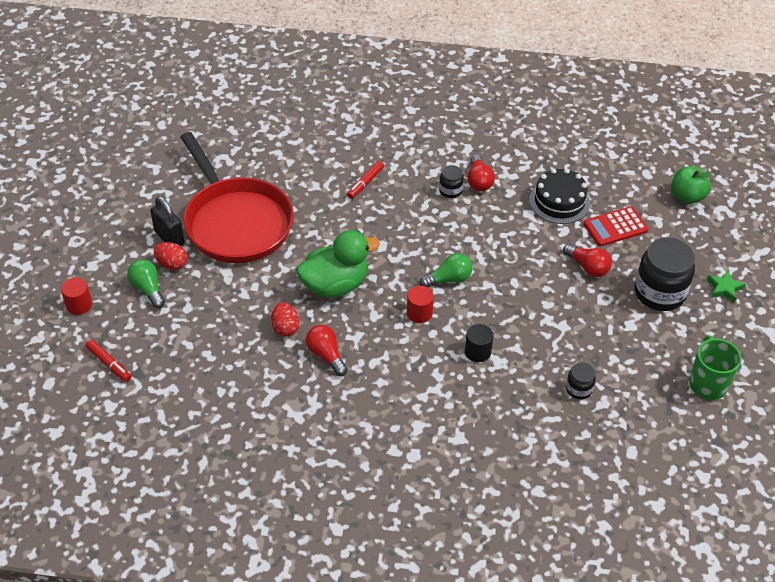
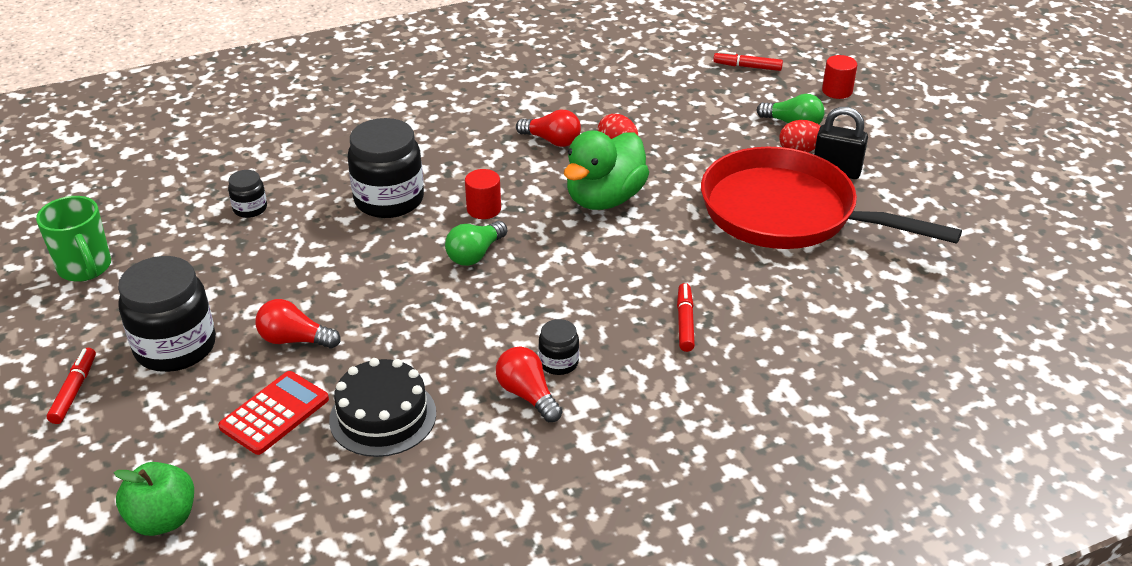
camera: 150 degrees right, 10 degrees down
(477, 352) = (389, 200): black cylinder -> black jar
(724, 288) = (74, 391): green star -> red marker

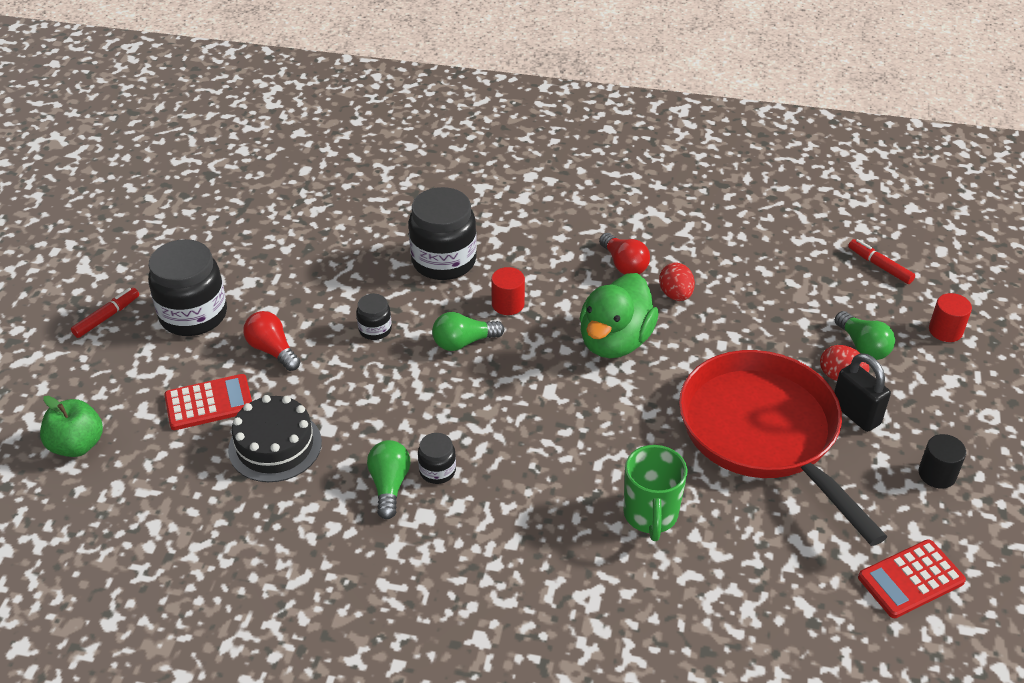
camera: 35 degrees right, 5 degrees up
(85, 268) = (191, 221): green mug -> green mug (650, 515)
(250, 209) = (338, 222): black jar -> black jar (375, 329)
(528, 395) = (389, 485): red light bulb -> green light bulb
(604, 199) = (615, 341): green duck -> green duck turned 45 degrees counterclockwise
(685, 322) = (570, 489): red marker -> none
(931, 186) = (937, 474): none -> black cylinder
(988, 261) = (911, 579): none -> red calculator

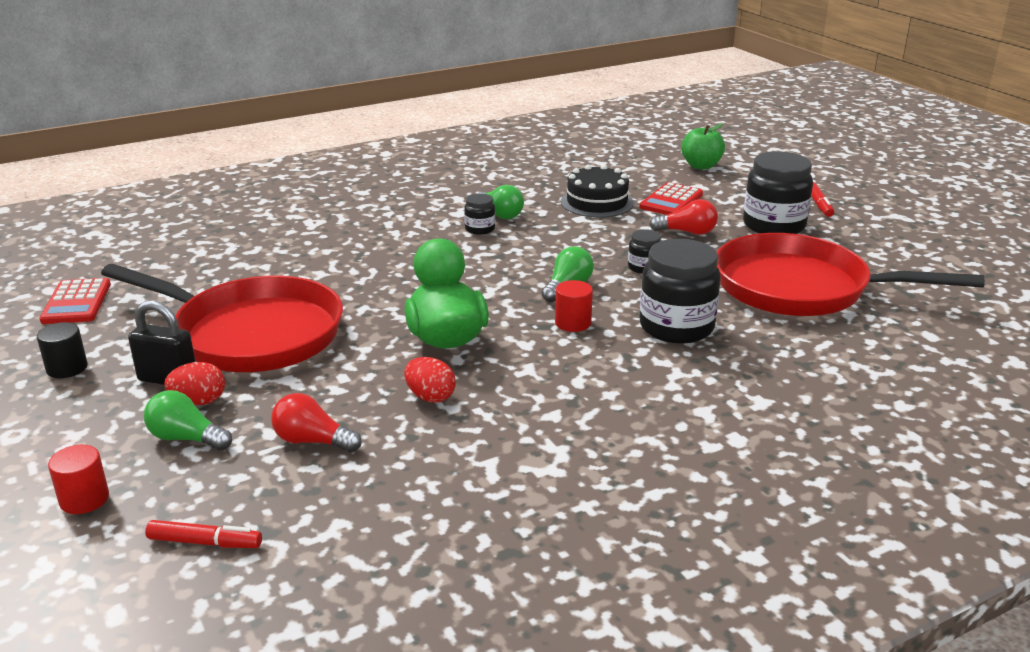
camera: 140 degrees right, 15 degrees down
(304, 244) = (801, 288): none -> red pan
(624, 264) = (514, 399): red light bulb -> red light bulb (313, 441)
(650, 515) = (306, 262): green mug -> none
(911, 579) = (76, 302): red calculator -> red calculator turned 150 degrees clockwise

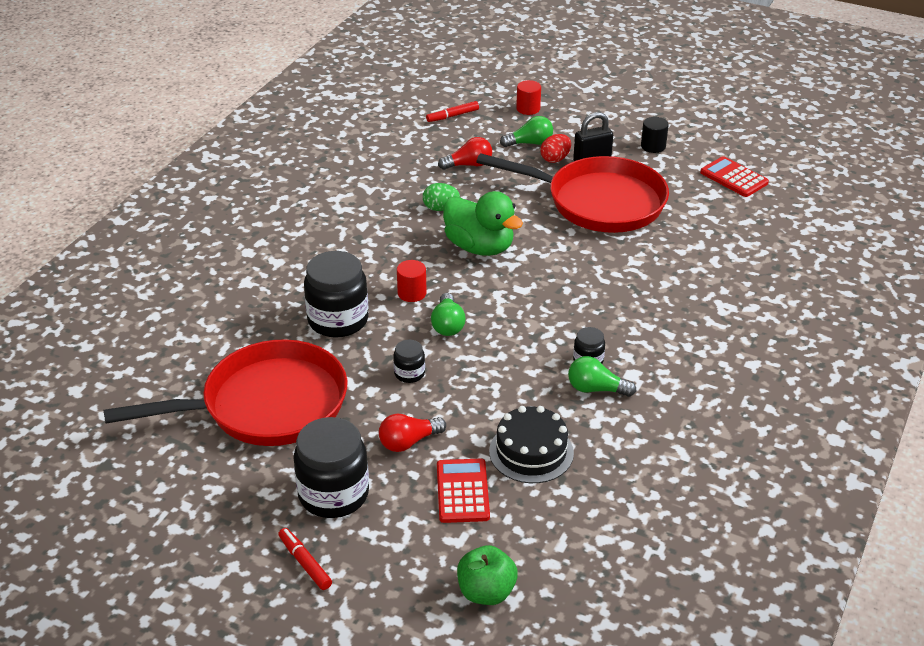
camera: 145 degrees right, 10 degrees up
(250, 333) = (598, 202): red pan -> red pan turned 150 degrees counterclockwise
(430, 397) = (440, 208): red egg -> green egg

